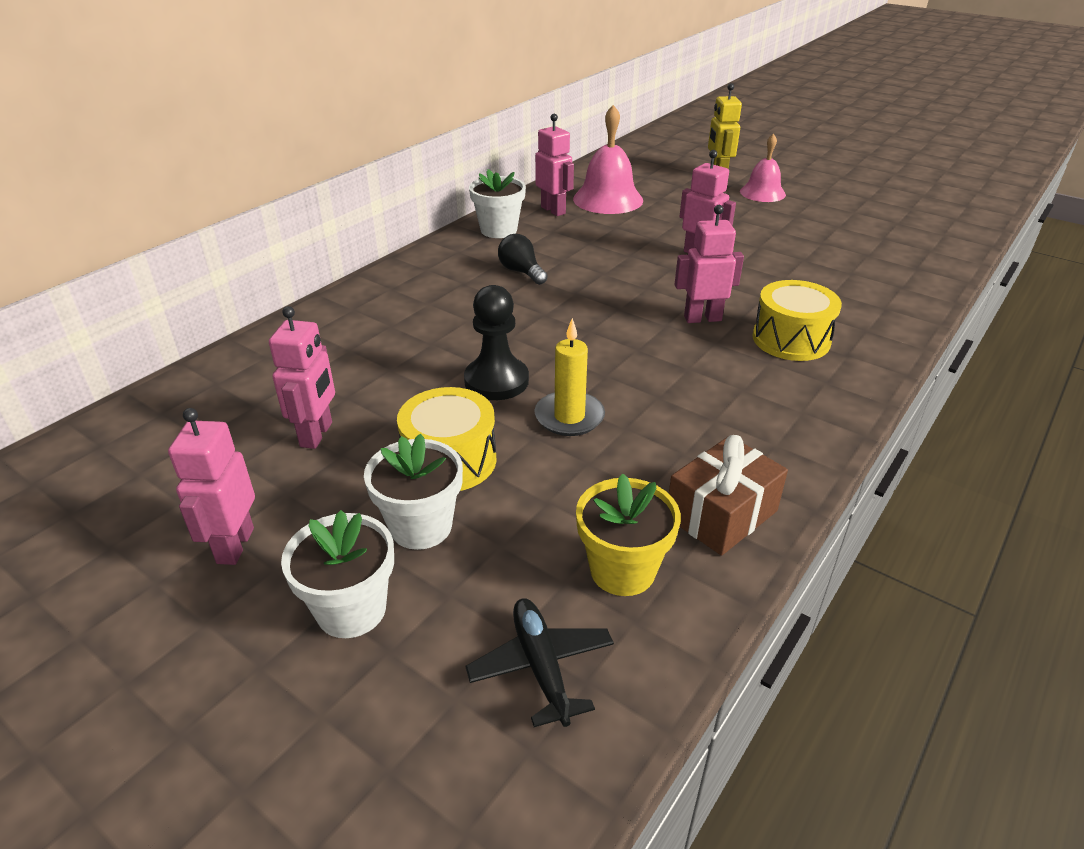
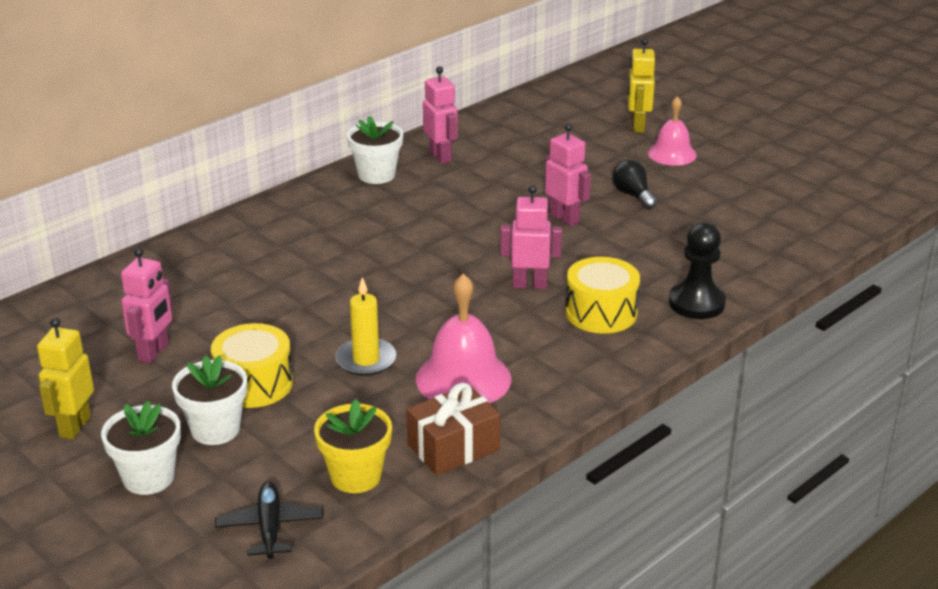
camera: 10 degrees right, 5 degrees down
(234, 545) = (74, 426): pink robot -> yellow robot
(496, 381) = (316, 323): black pawn -> black pawn (696, 303)
(521, 272) = (380, 222): black light bulb -> black light bulb (633, 195)
(608, 199) = (503, 148): pink bell -> pink bell (463, 378)

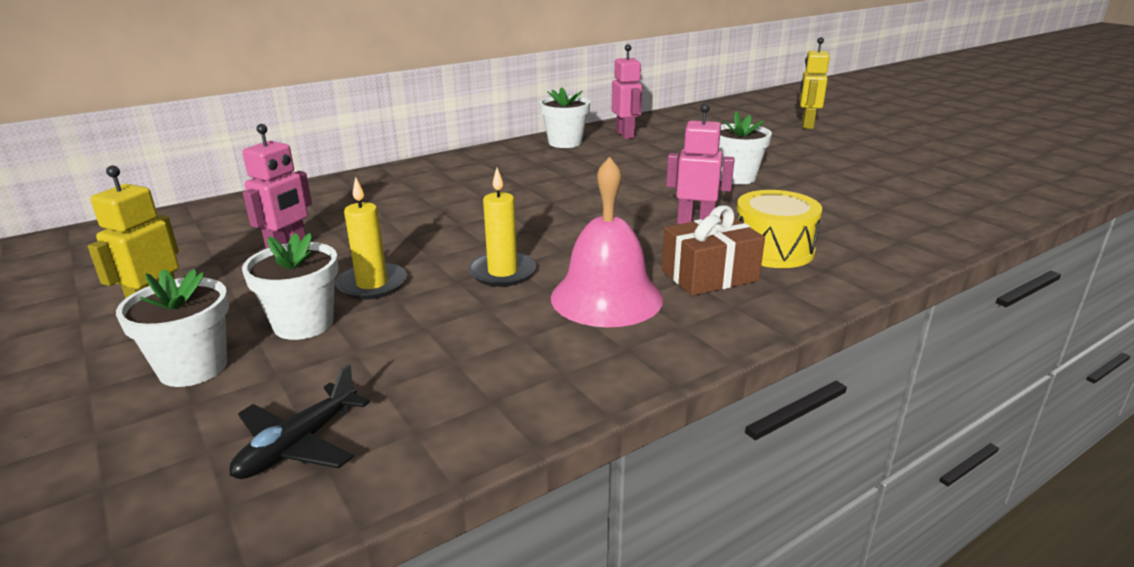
camera: 10 degrees right, 5 degrees down
(254, 384) = (372, 284): yellow drum -> yellow candle
(270, 527) = (298, 445): black plane -> black plane turned 150 degrees counterclockwise
(355, 476) = (441, 391): yellow flower pot -> none
(453, 447) = (576, 368): brown gift -> brown gift (709, 275)
(564, 218) = (736, 177): pink robot -> white flower pot
(633, 195) = (805, 166): black light bulb -> none
(672, 154) = (841, 142): pink bell -> none
(696, 303) = (883, 249): black pawn -> none

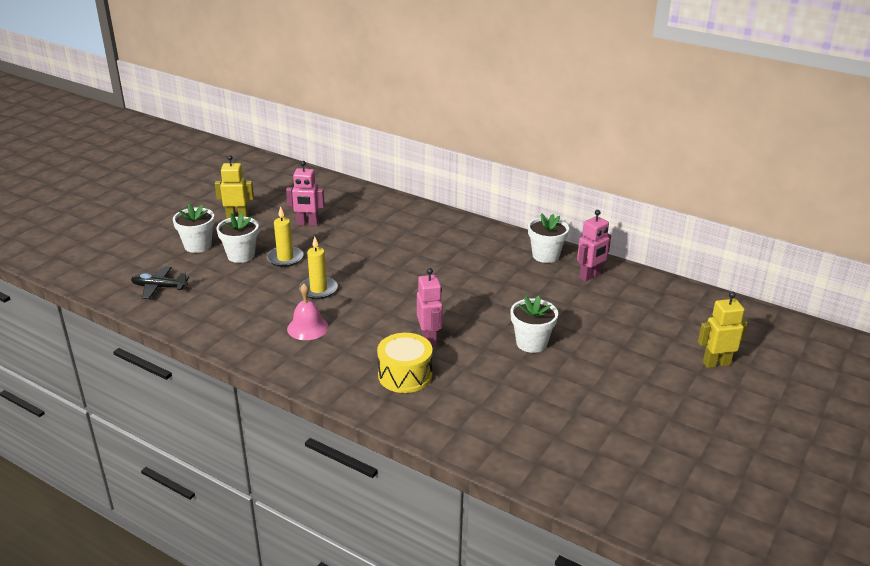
camera: 65 degrees right, 5 degrees up
(606, 297) = (307, 328): pink bell -> pink bell, size x0.65
(709, 275) = (353, 356): brown gift -> none

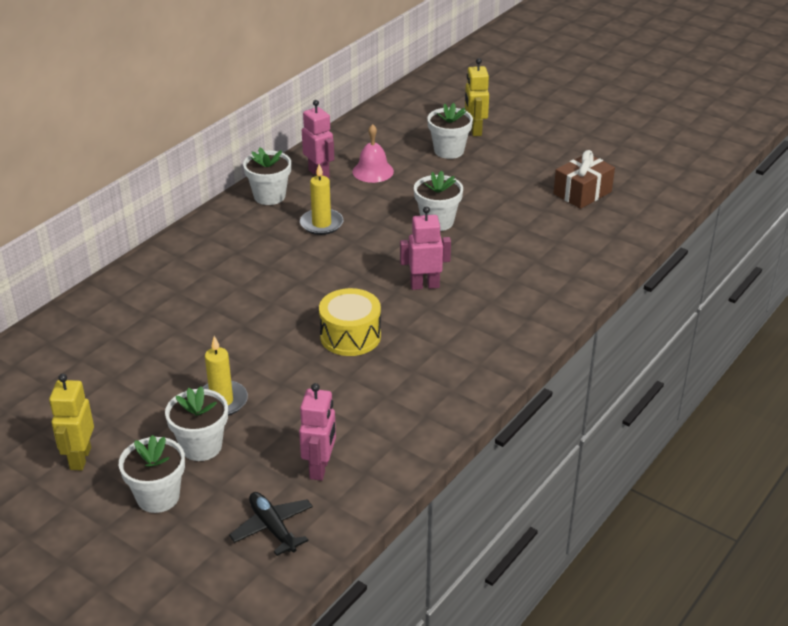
camera: 85 degrees left, 5 degrees up
(159, 287) = (272, 528): black plane -> black plane turned 135 degrees clockwise
(307, 223) = (127, 382): pink robot -> pink robot (320, 468)
(307, 328) = (393, 376): pink bell -> pink bell (373, 171)
(318, 290) = (309, 369): yellow candle -> yellow candle (321, 224)
(405, 375) = (489, 304): yellow drum -> yellow drum (350, 336)
(617, 441) = (582, 193): none -> brown gift
(664, 347) = (449, 151): none -> white flower pot

